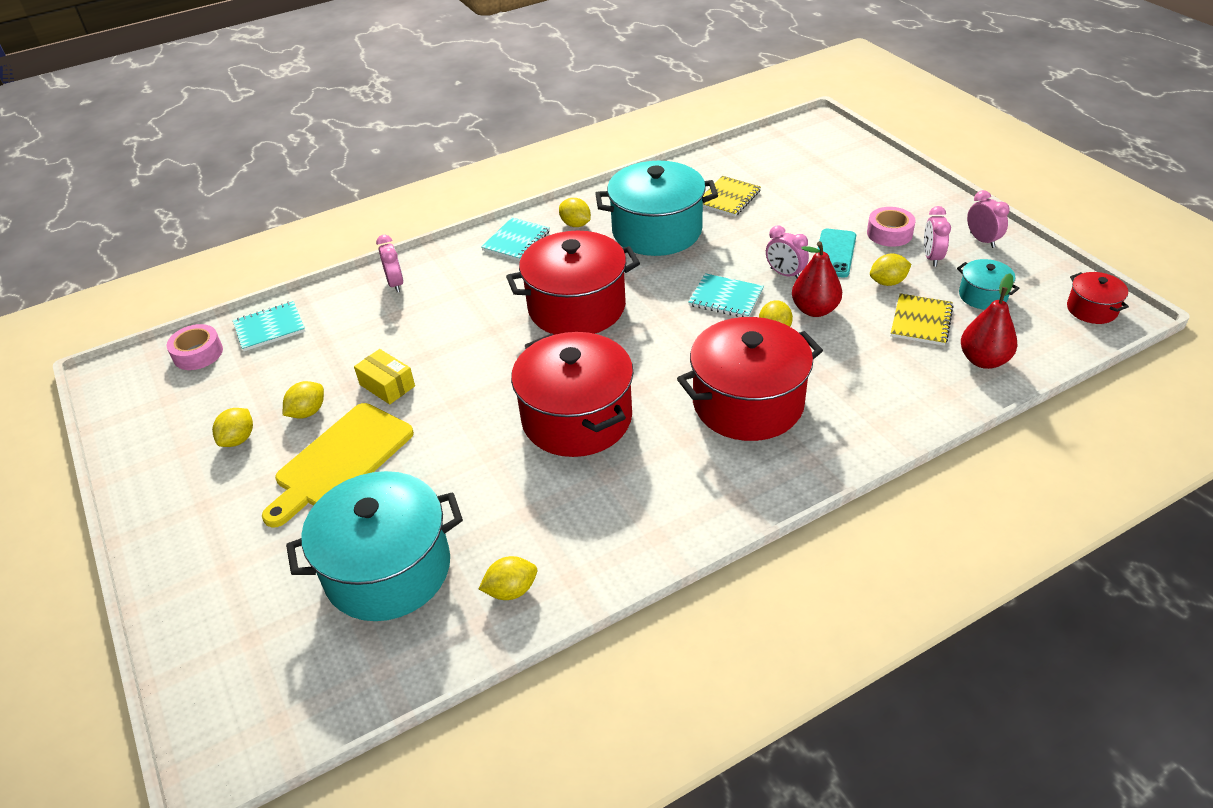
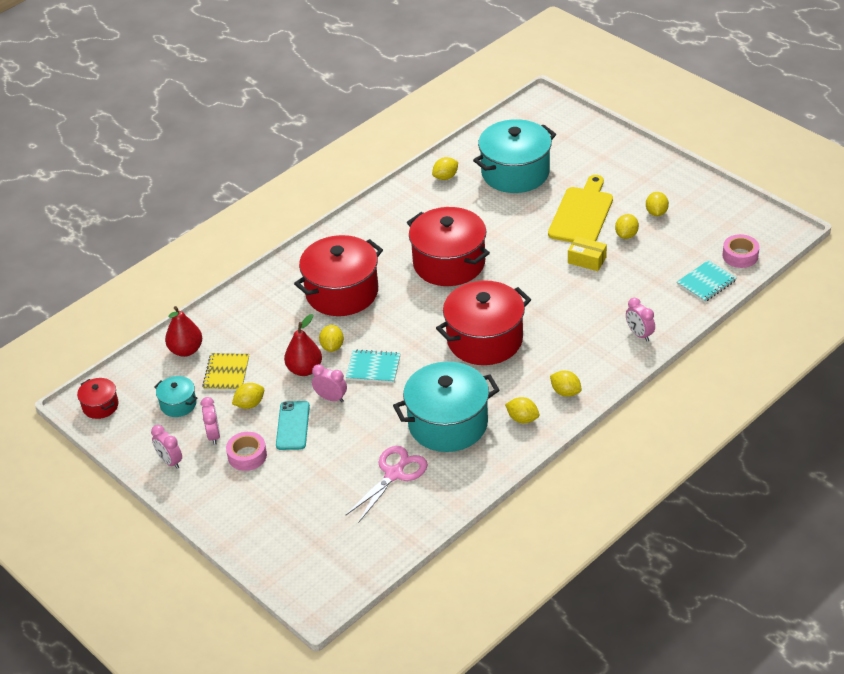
camera: 165 degrees right, 0 degrees up
(516, 241) = (565, 392): turquoise notebook -> yellow lemon
(728, 198) = (394, 474): yellow notebook -> pink scissors

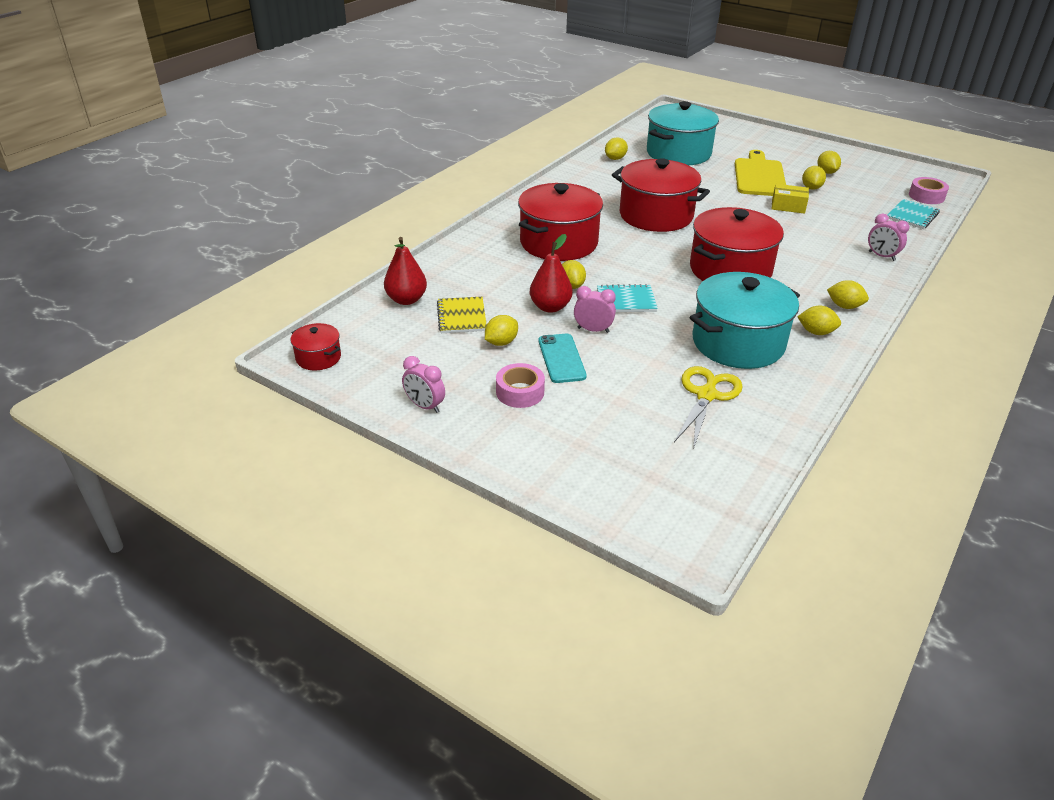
camera: 15 degrees left, 5 degrees down
(178, 404) = (415, 349): turquoise pot -> none
(213, 435) = (470, 375): pink clock -> none
(394, 474) = (706, 395): pink scissors -> yellow scissors

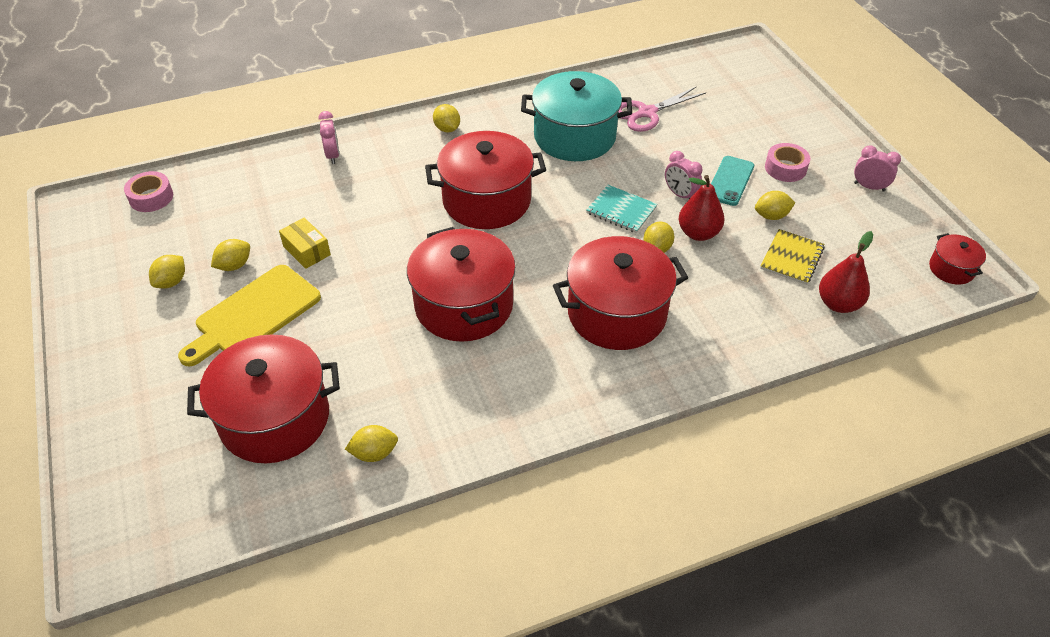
camera: 145 degrees left, 10 degrees up
(425, 406) = (869, 187): pink clock -> pink clock turned 45 degrees counterclockwise
(678, 153) = (275, 418): turquoise pot -> red pot
(706, 395) = (647, 113): yellow scissors -> pink scissors
(816, 332) = (503, 120): yellow lemon -> none
(912, 215) = (216, 182): turquoise notebook -> none

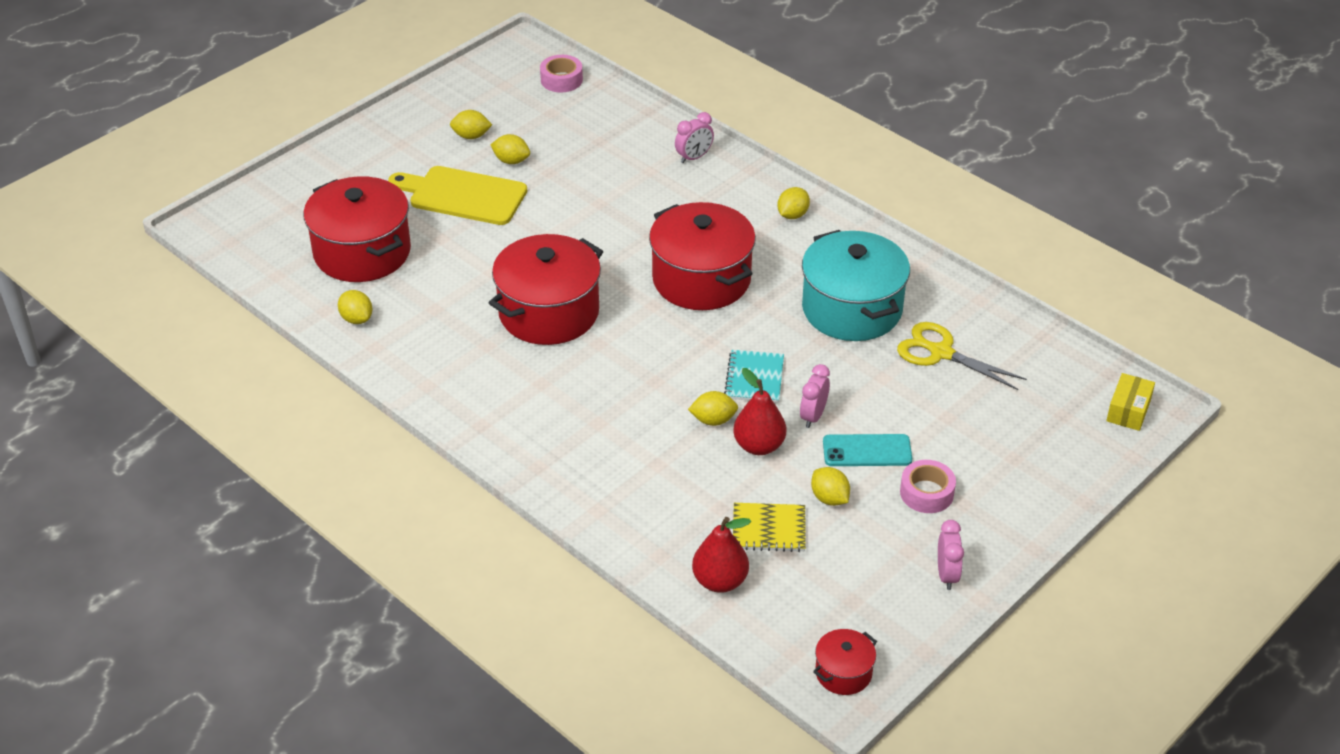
camera: 65 degrees right, 5 degrees down
(307, 251) = (556, 193): yellow box -> yellow box (1128, 410)
(617, 313) = (601, 416): red pot -> none
(647, 113) = (941, 353): pink scissors -> yellow scissors

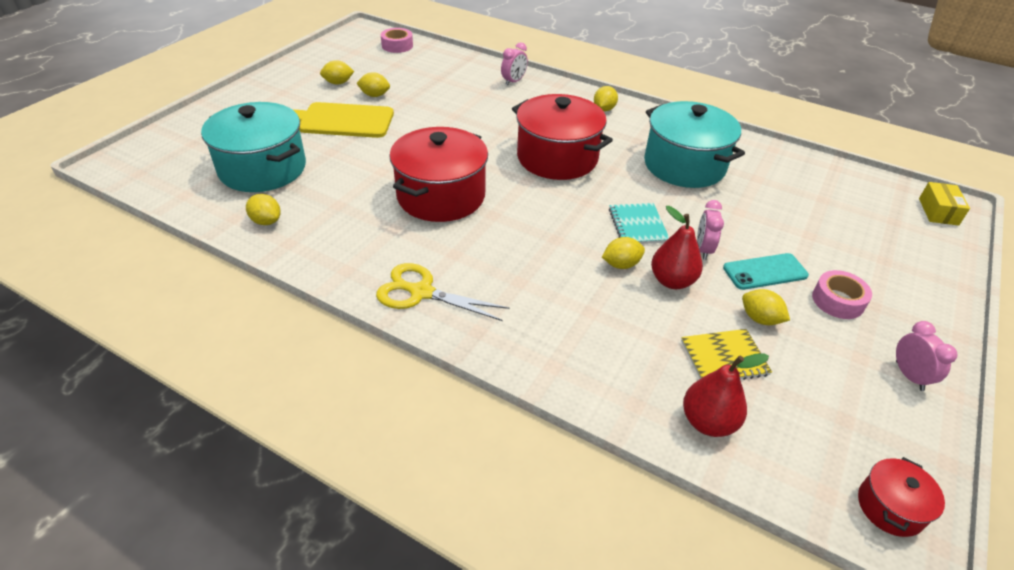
camera: 15 degrees left, 0 degrees up
(362, 252) = (263, 169): red pot -> turquoise pot
(941, 353) = (771, 188): yellow scissors -> yellow scissors (422, 292)

